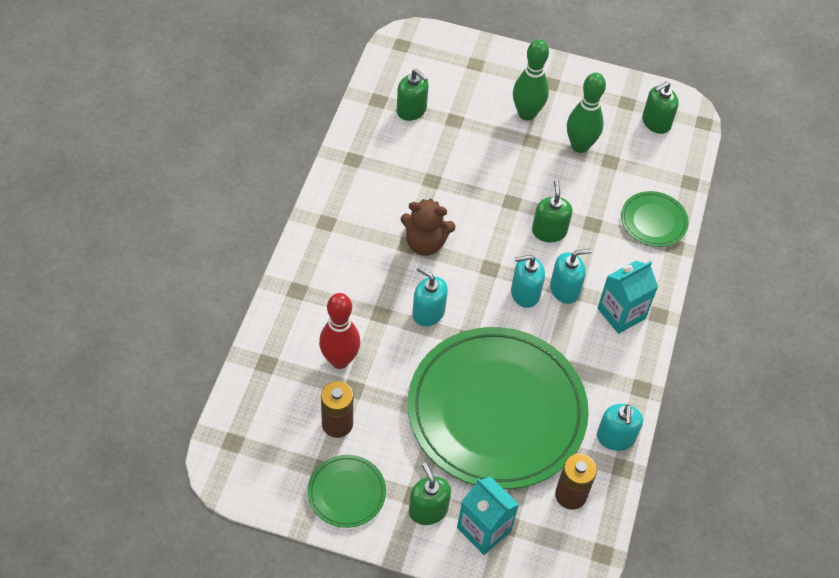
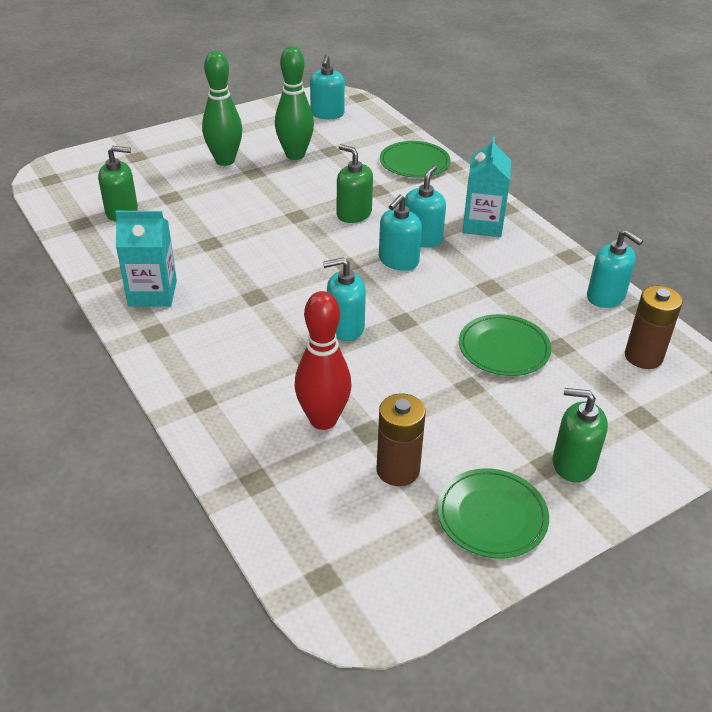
camera: 45 degrees left, 15 degrees down
(425, 243) = (268, 285): brown teddy bear -> none
(484, 529) = (632, 436): turquoise carton -> turquoise carton (152, 293)
(496, 410) = (504, 348): green plate -> green plate, size x0.42
(656, 122) = (327, 114): green soap dispenser -> turquoise soap dispenser

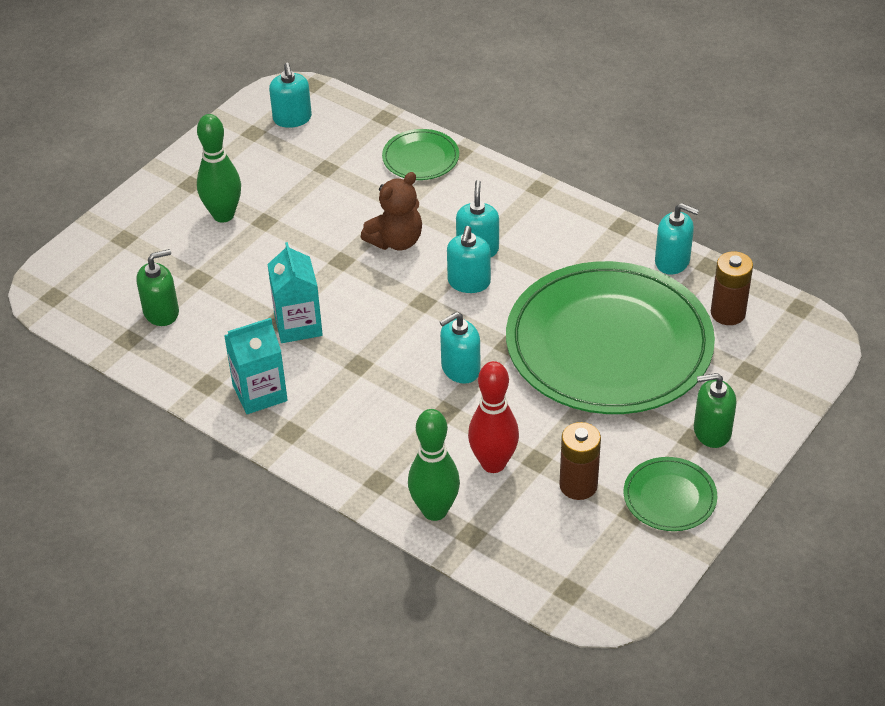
camera: 20 degrees left, 5 degrees up
(295, 155) = (292, 185): green bowling pin -> green bowling pin (435, 510)
(354, 214) = (396, 241): green soap dispenser -> brown teddy bear
(482, 224) = (526, 215): turquoise carton -> turquoise carton (298, 325)
(504, 348) = (609, 344): green plate -> green plate, size x2.40

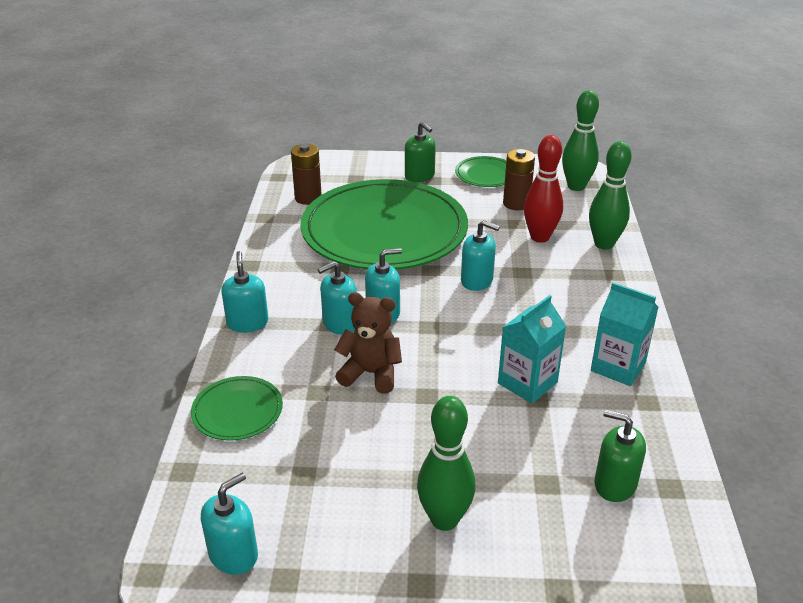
camera: 125 degrees left, 10 degrees down
(573, 570) = (576, 186): none -> green bowling pin
(672, 261) = (273, 232): turquoise soap dispenser -> turquoise soap dispenser (247, 323)

